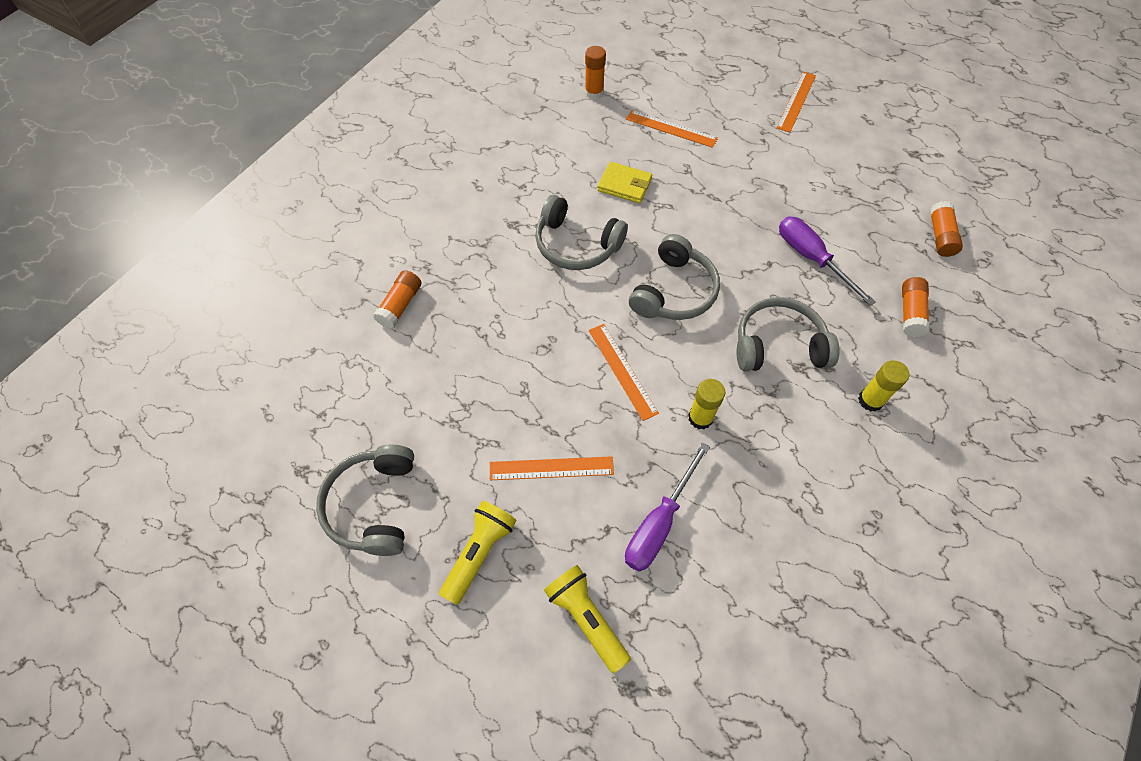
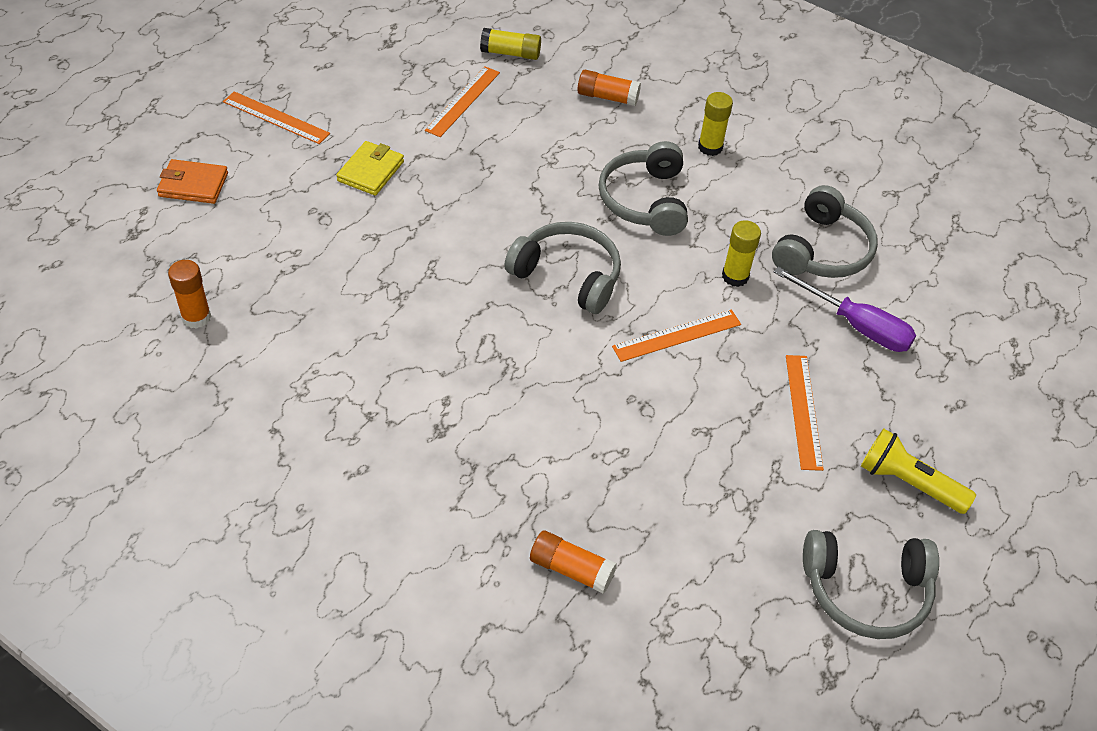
camera: 90 degrees left, 10 degrees down
(576, 245) = (485, 362): grey headphones -> grey headphones (822, 250)
(586, 618) = (960, 394): yellow flashlight -> none
(624, 185) = (388, 302): yellow wallet -> yellow wallet (371, 171)
(671, 128) = (294, 242): orange ruler -> orange ruler (463, 101)
(713, 72) = (193, 185): none -> orange wallet
(811, 258) = (530, 153): purple screwdriver -> none
(940, 236) = (510, 53): orange glue stick -> yellow glue stick

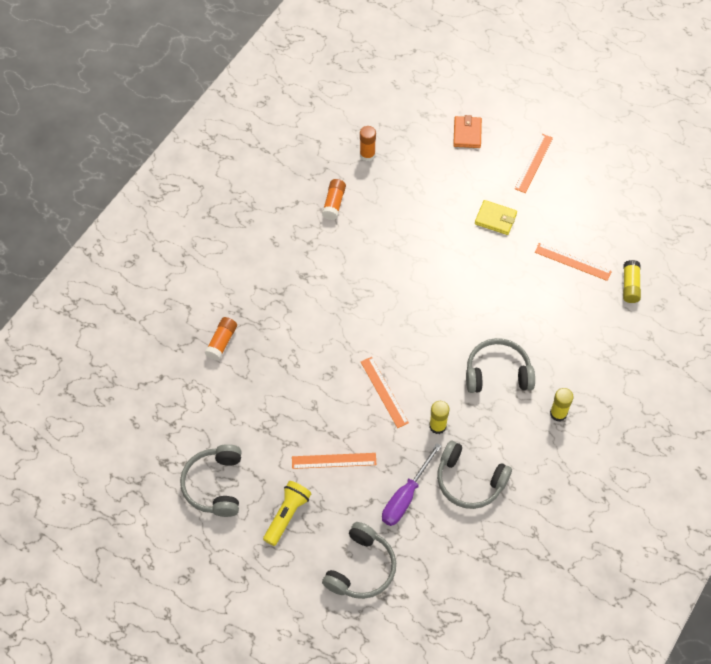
camera: 90 degrees right, 10 degrees up
(568, 275) = (424, 331): grey headphones -> grey headphones (361, 568)
(607, 97) = (597, 348): orange glue stick -> orange glue stick (334, 203)

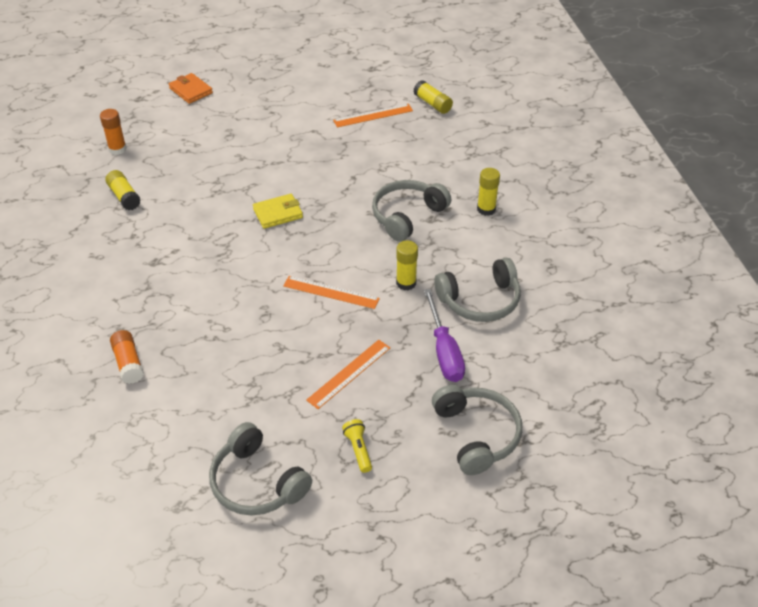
camera: 45 degrees left, 15 degrees down
(287, 515) = (358, 450): yellow flashlight -> yellow flashlight, size x0.63
(334, 203) = (124, 197): orange glue stick -> yellow glue stick
(495, 219) = (280, 126): yellow wallet -> yellow wallet (278, 213)
(533, 163) = (267, 78): orange ruler -> none

